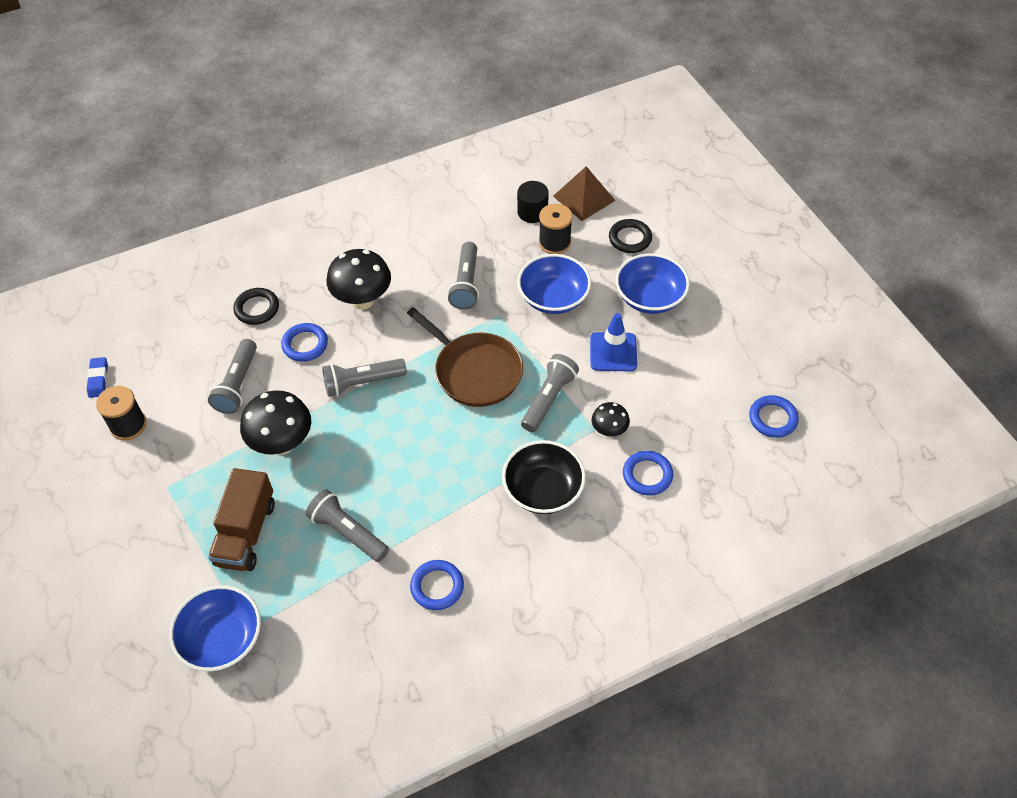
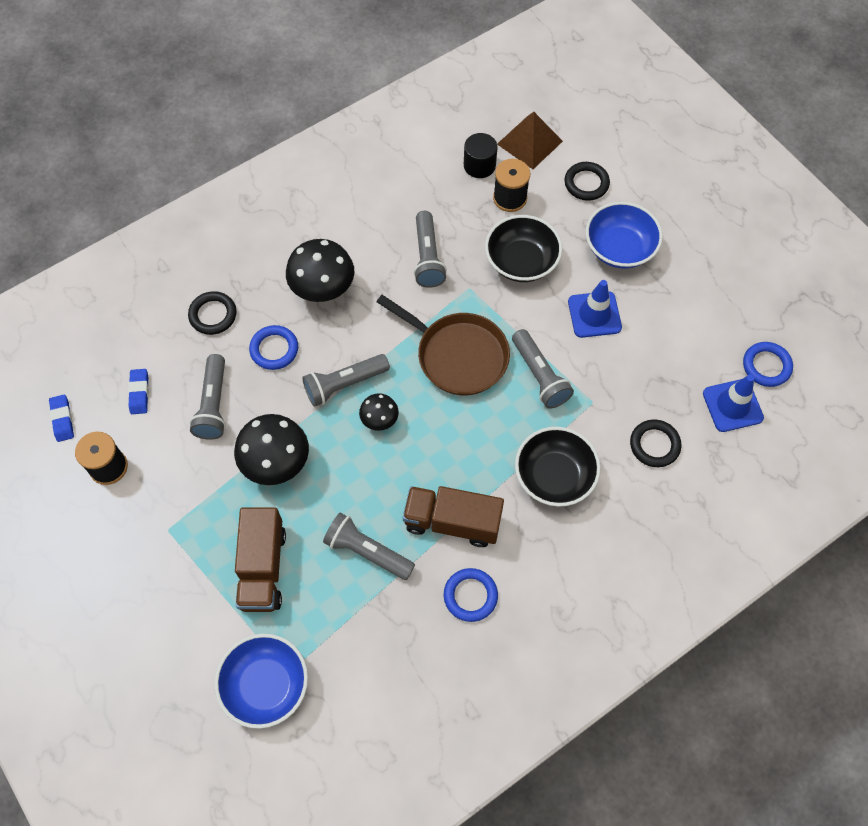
camera: 10 degrees left, 10 degrees up
(173, 366) = (139, 393): none -> blue eraser
(435, 517) = (452, 522): none -> brown truck
(548, 399) = (539, 376): grey flashlight -> grey flashlight turned 135 degrees clockwise
(553, 298) = (521, 261): blue bowl -> black bowl
(609, 431) = (607, 402): black mushroom -> black mushroom (379, 420)
(647, 475) = (654, 445): blue ring -> black ring
(732, 450) = (732, 405): none -> blue traffic cone

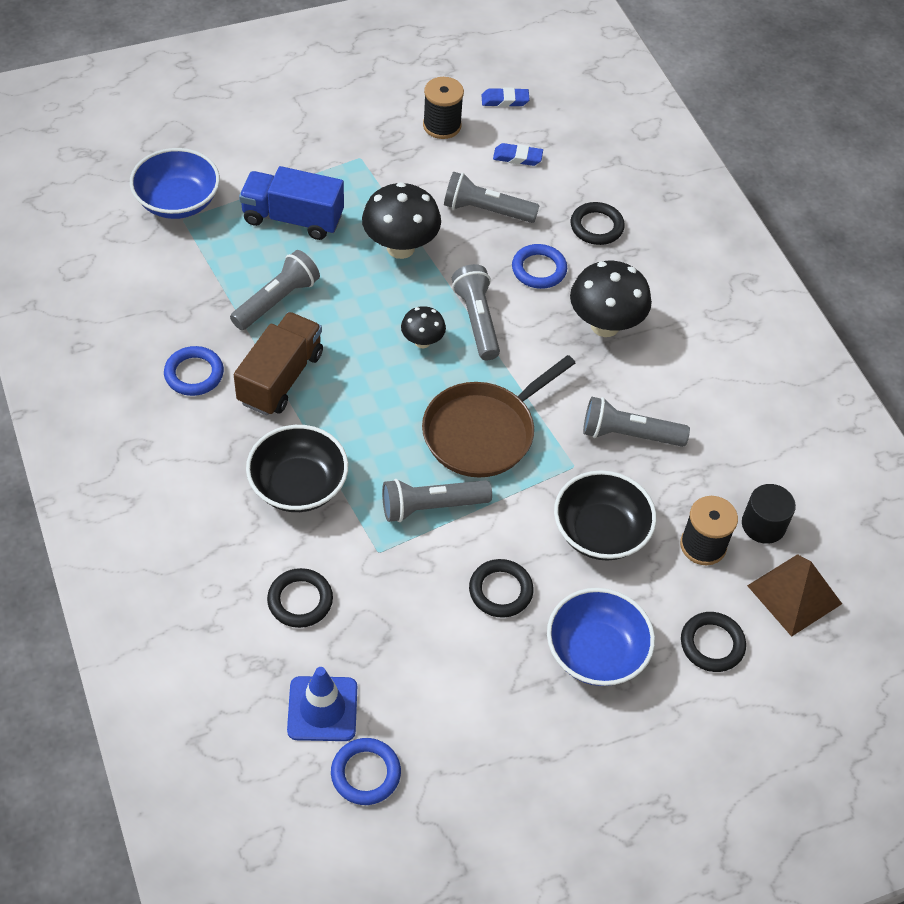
camera: 100 degrees right, 10 degrees down
(262, 568) = (293, 218): brown truck -> blue truck
(594, 314) = (500, 591): blue traffic cone -> black ring

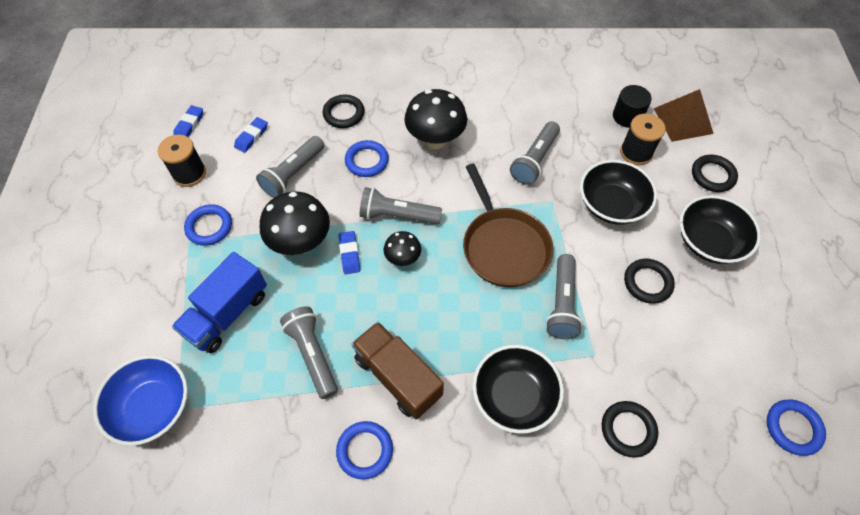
camera: 65 degrees left, 5 degrees up
(322, 709) = (732, 443): blue traffic cone -> none
(384, 167) = (209, 227): none -> blue ring
(406, 293) = (349, 254): none -> blue eraser
(596, 652) = (709, 242): blue bowl -> black bowl

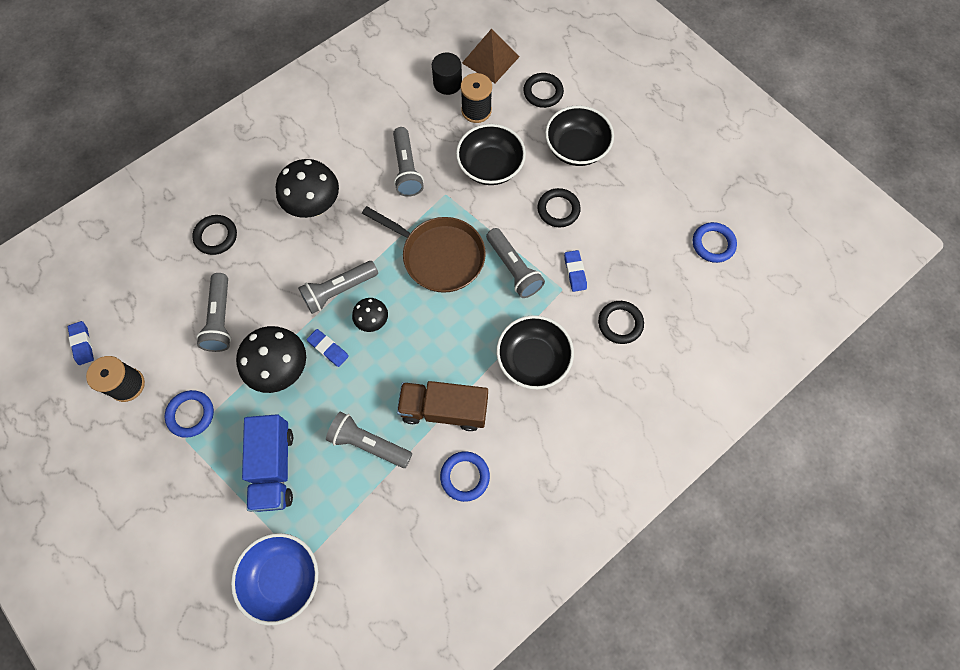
camera: 40 degrees left, 10 degrees up
(251, 137) = (152, 313): blue eraser -> blue eraser (575, 272)
(367, 161) = (273, 263): blue ring -> none

